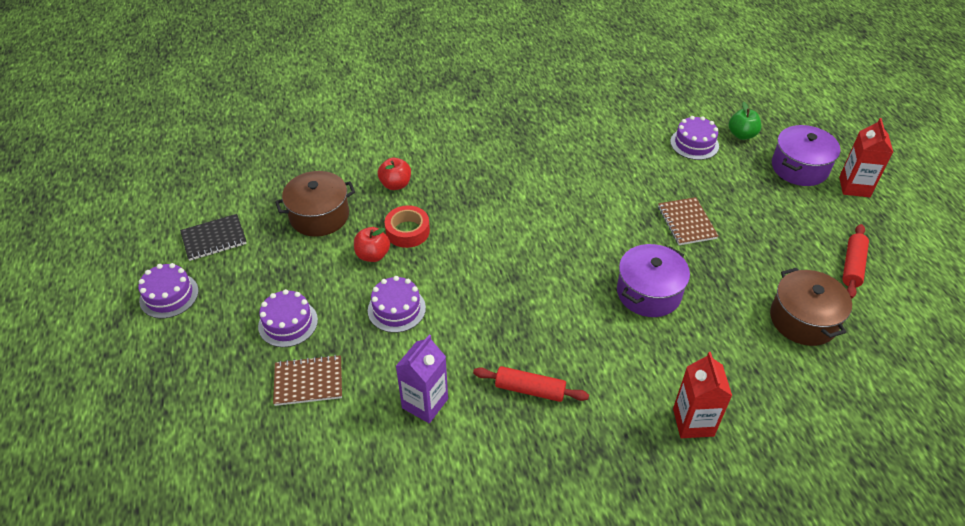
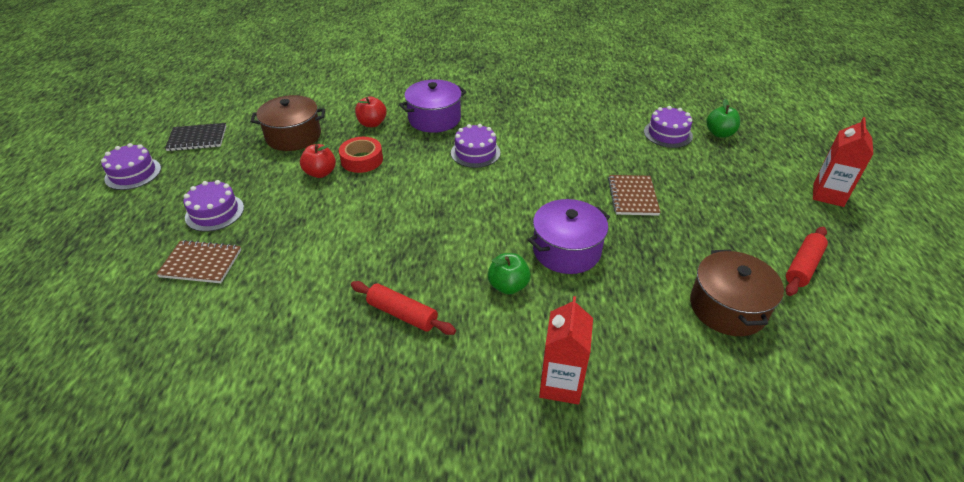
camera: 15 degrees right, 5 degrees down
(396, 309) = (315, 219): purple cake -> purple cake (475, 152)
(425, 403) = (294, 304): purple carton -> none
(611, 340) = (508, 286): none -> green apple
(799, 168) = (772, 169): purple pot -> purple pot (434, 119)

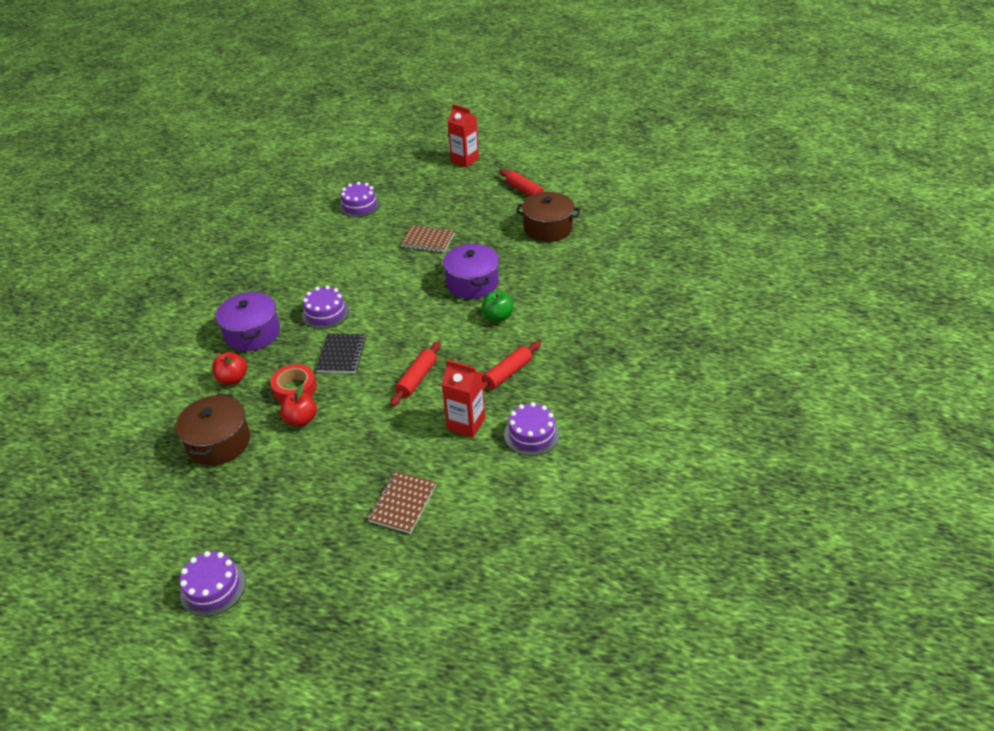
camera: 75 degrees left, 0 degrees up
(197, 139) = (170, 532): black notebook -> black notebook (341, 355)
(214, 212) = (327, 500): purple cake -> purple cake (531, 434)
(384, 237) = (417, 379): none -> red rolling pin
(561, 384) = (588, 307): red carton -> red carton (466, 424)
(719, 133) = (373, 182): green apple -> none

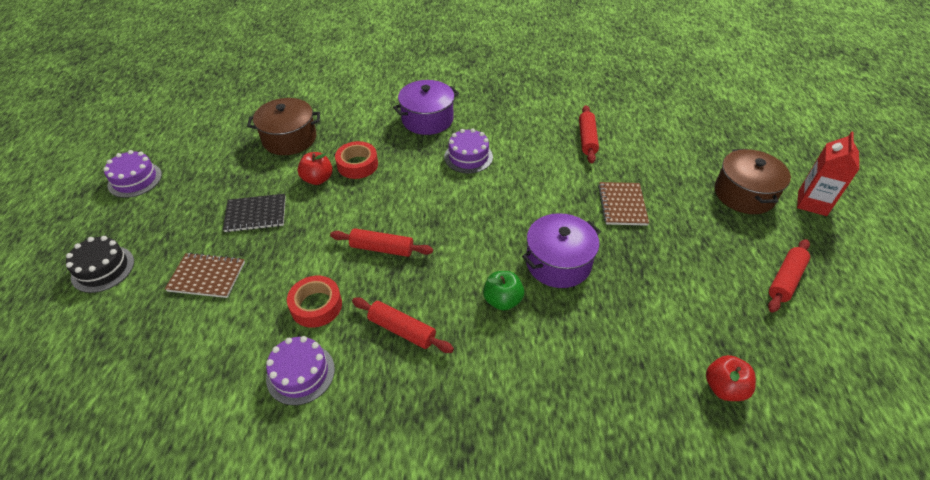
camera: 75 degrees right, 5 degrees up
(233, 379) = (366, 125): red apple -> red apple (724, 388)
(341, 355) = (409, 183): black notebook -> black notebook (256, 214)
(342, 241) = (587, 139): none -> red rolling pin
(356, 596) = (103, 269): none -> black cake
(359, 205) = (657, 136): purple cake -> none
(466, 424) = (316, 306): red carton -> red tape
(548, 228) = (712, 323): brown pot -> brown pot (744, 194)

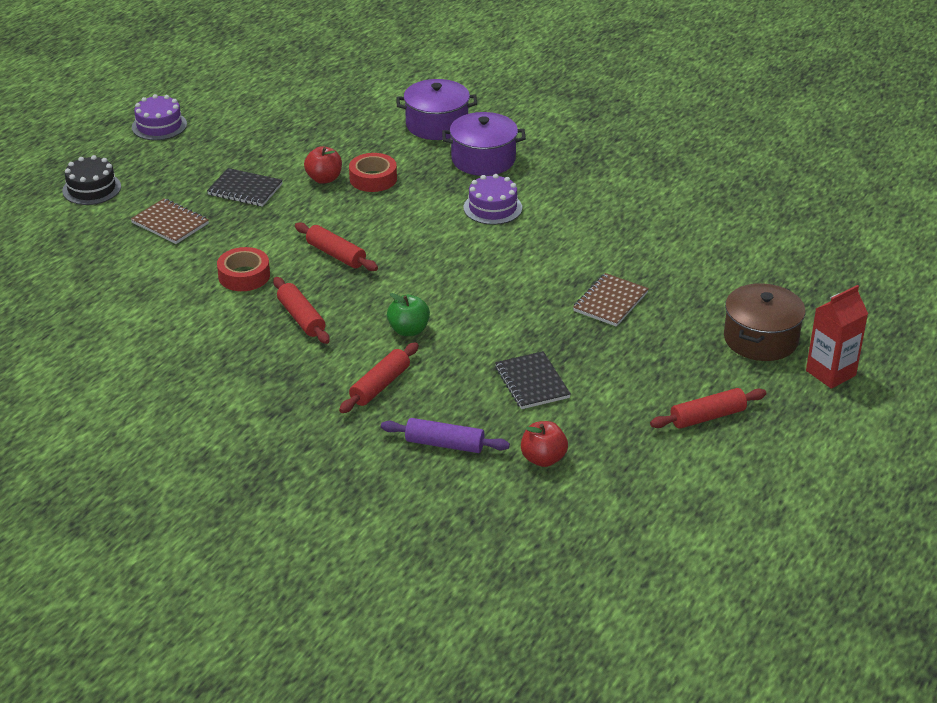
camera: 30 degrees right, 10 degrees down
(289, 139) = (326, 134): brown pot -> none
(300, 373) = (196, 315): purple cake -> none
(558, 263) = (491, 323): purple pot -> purple pot (437, 125)
(587, 139) = (642, 233): red rolling pin -> red rolling pin (380, 386)
(637, 415) = (444, 444): none -> purple rolling pin
(641, 308) = (532, 382): none -> black notebook

